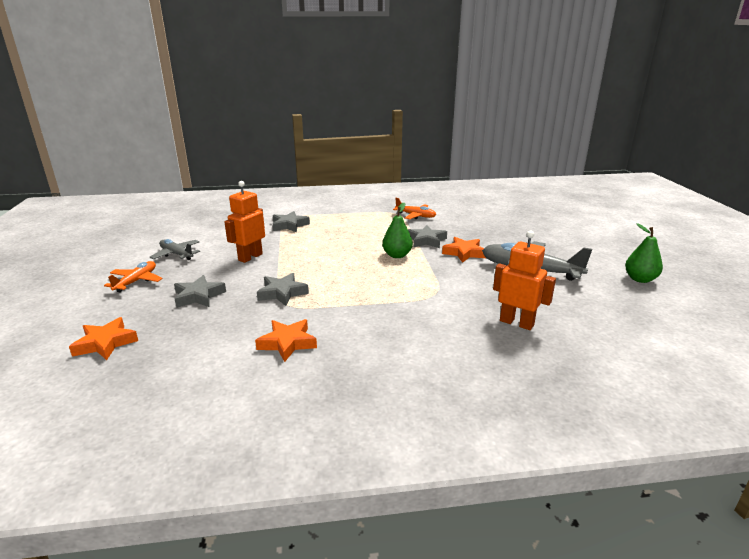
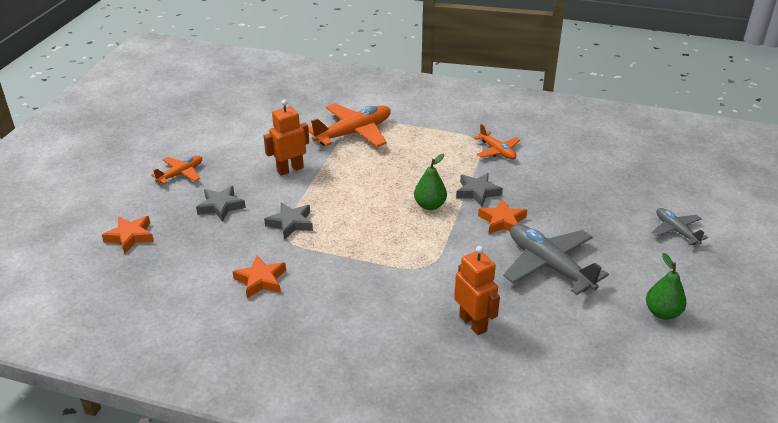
camera: 25 degrees right, 10 degrees up
(176, 254) = (228, 148): grey plane -> grey plane (676, 231)
(289, 225) = (353, 133): grey star -> orange plane

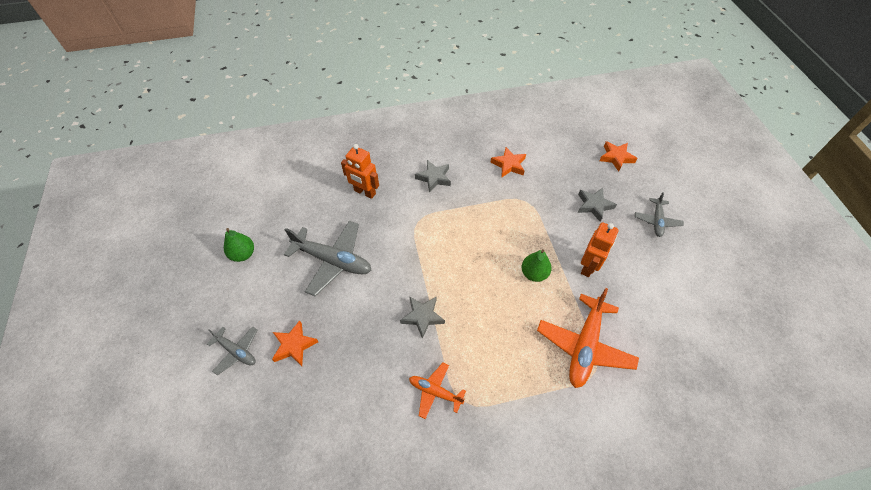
camera: 150 degrees right, 20 degrees up
(181, 174) = (657, 221): orange plane -> grey plane
(290, 223) = (534, 214): grey star -> grey star (434, 178)
(430, 205) = (451, 281): green pear -> green pear (534, 273)
(502, 221) = (385, 291): orange star -> orange star (294, 345)

